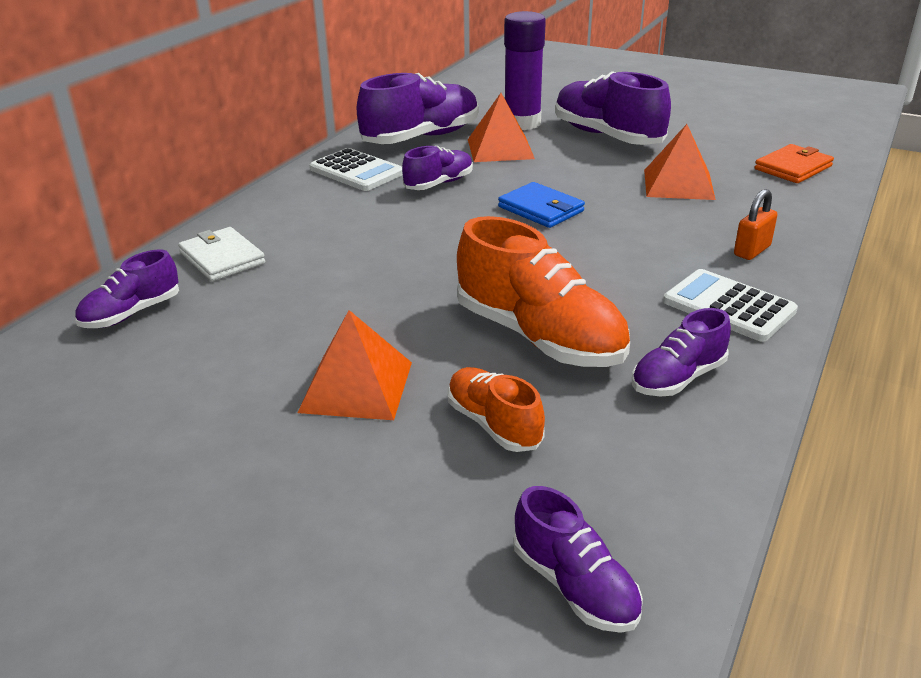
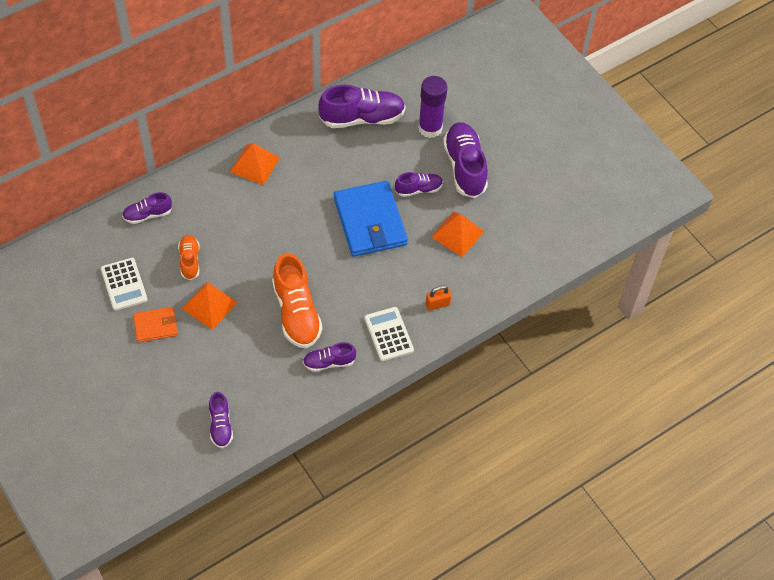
camera: 25 degrees right, 25 degrees up
(222, 258) = (201, 190): white wallet -> none
(356, 171) = (305, 139): white calculator -> white calculator (124, 284)
(439, 184) = (338, 173): purple shoe -> purple shoe (418, 189)
(494, 424) = (244, 350): orange shoe -> orange shoe (189, 261)
(500, 148) = (395, 151): orange pyramid -> orange pyramid (254, 164)
(541, 209) = (370, 221): blue wallet -> blue wallet, size x1.92
(793, 167) = (533, 249): orange wallet -> orange wallet (156, 326)

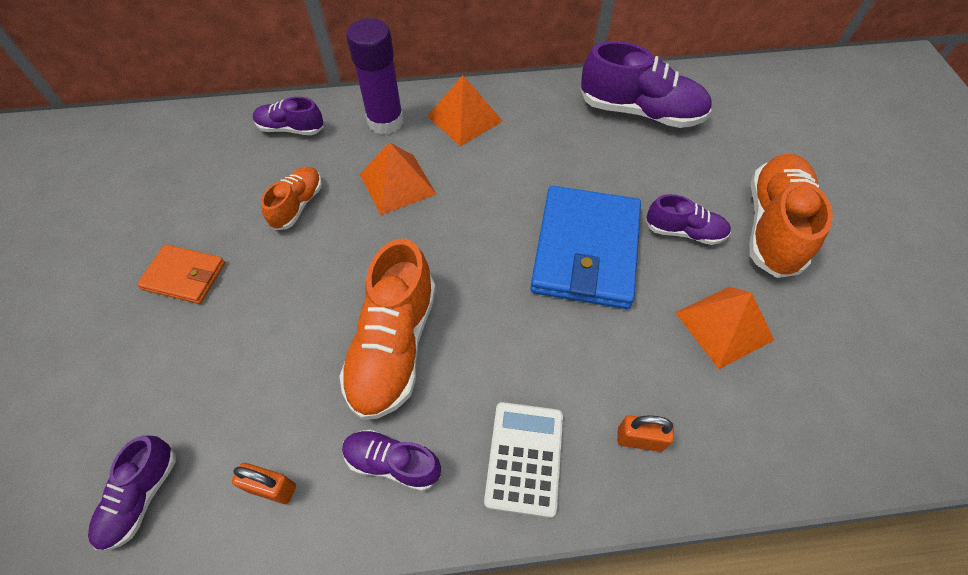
camera: 30 degrees right, 0 degrees up
(124, 284) = (193, 202): white calculator -> none
(209, 305) = (277, 278): orange pyramid -> orange pyramid (397, 184)
(279, 396) = (272, 488): none -> orange padlock
(430, 128) = (736, 155): purple glue stick -> purple glue stick (385, 121)
(464, 167) = (772, 226): purple shoe -> orange shoe

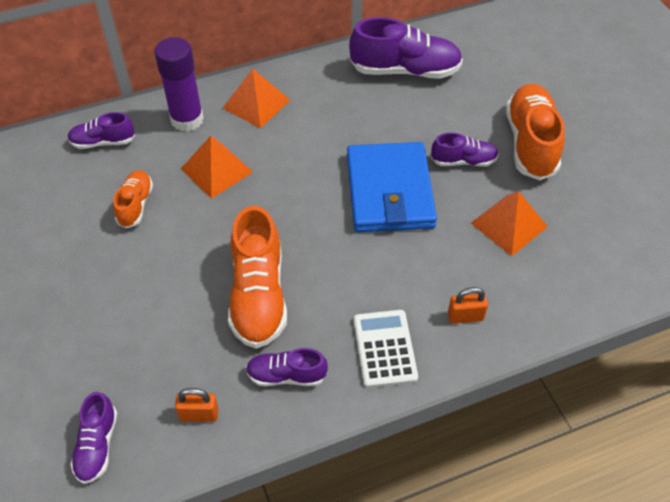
camera: 15 degrees left, 5 degrees down
(184, 276) = (59, 282): orange wallet -> none

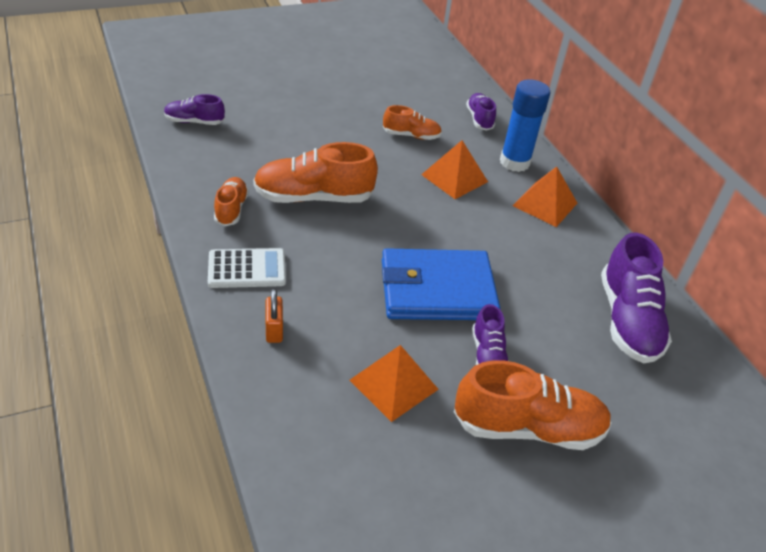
camera: 85 degrees right, 10 degrees down
(187, 119) = (514, 162): purple glue stick -> blue glue stick
(199, 414) = (207, 165): orange padlock -> none
(286, 376) = (231, 209): purple shoe -> orange shoe

